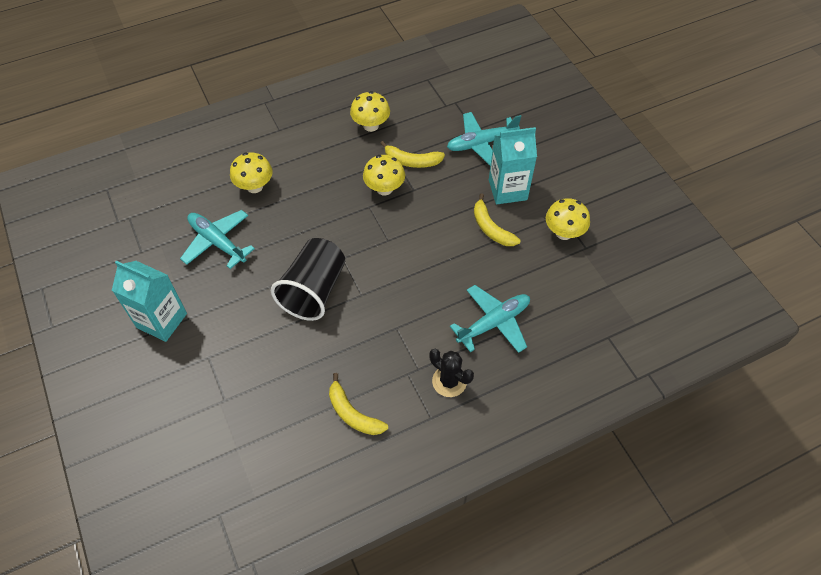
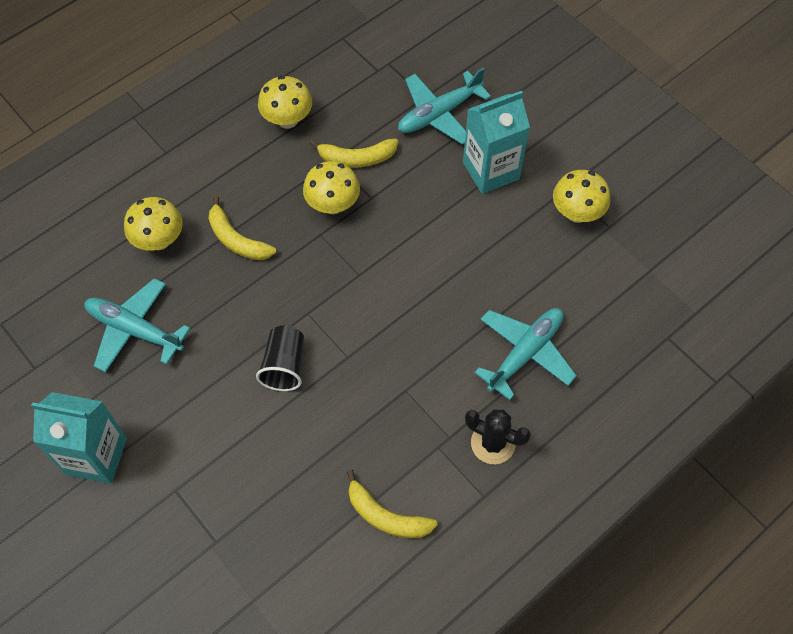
camera: 15 degrees left, 5 degrees up
(314, 290) = (284, 366): black cup -> black cup, size x0.60
(491, 228) = (485, 228): yellow banana -> yellow banana (237, 240)

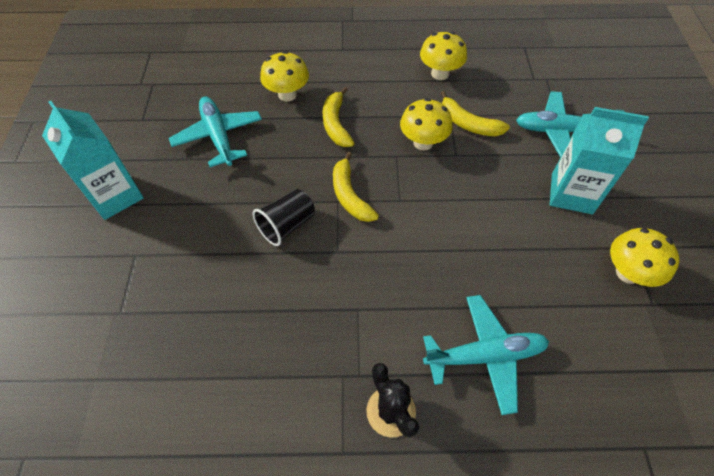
camera: 40 degrees right, 5 degrees down
(386, 516) = (249, 399): yellow banana -> yellow banana (350, 195)

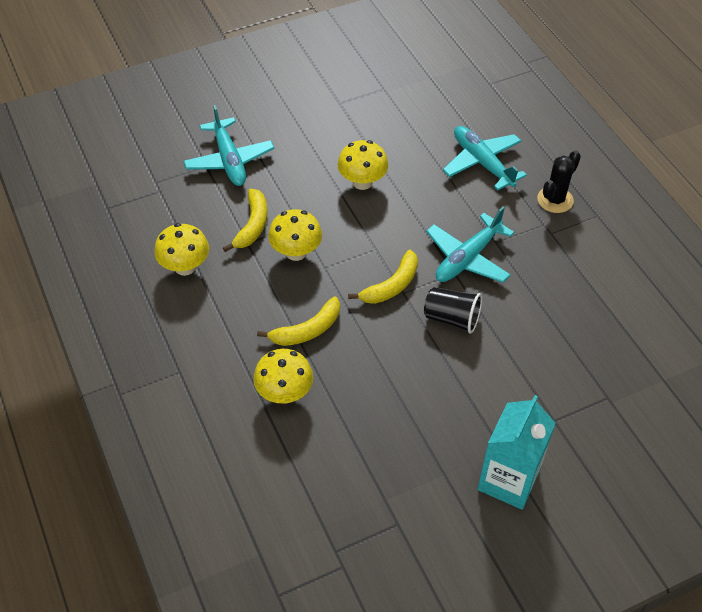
camera: 115 degrees left, 5 degrees down
(218, 136) = (380, 429): turquoise plane -> turquoise plane (467, 258)
(571, 193) = (303, 142): turquoise carton -> none
(628, 273) = (365, 102): yellow mushroom -> yellow mushroom (362, 182)

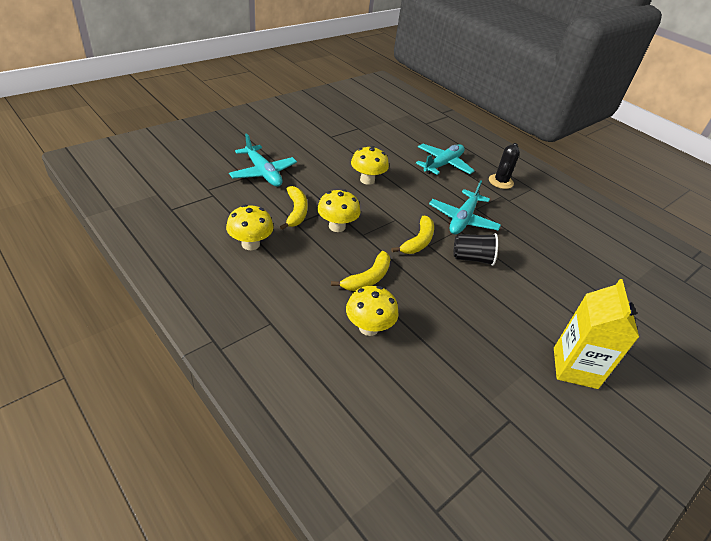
camera: 20 degrees left, 10 degrees down
(482, 163) = (443, 164): turquoise plane -> turquoise plane turned 90 degrees clockwise
(508, 480) = (575, 368): turquoise carton -> yellow carton

